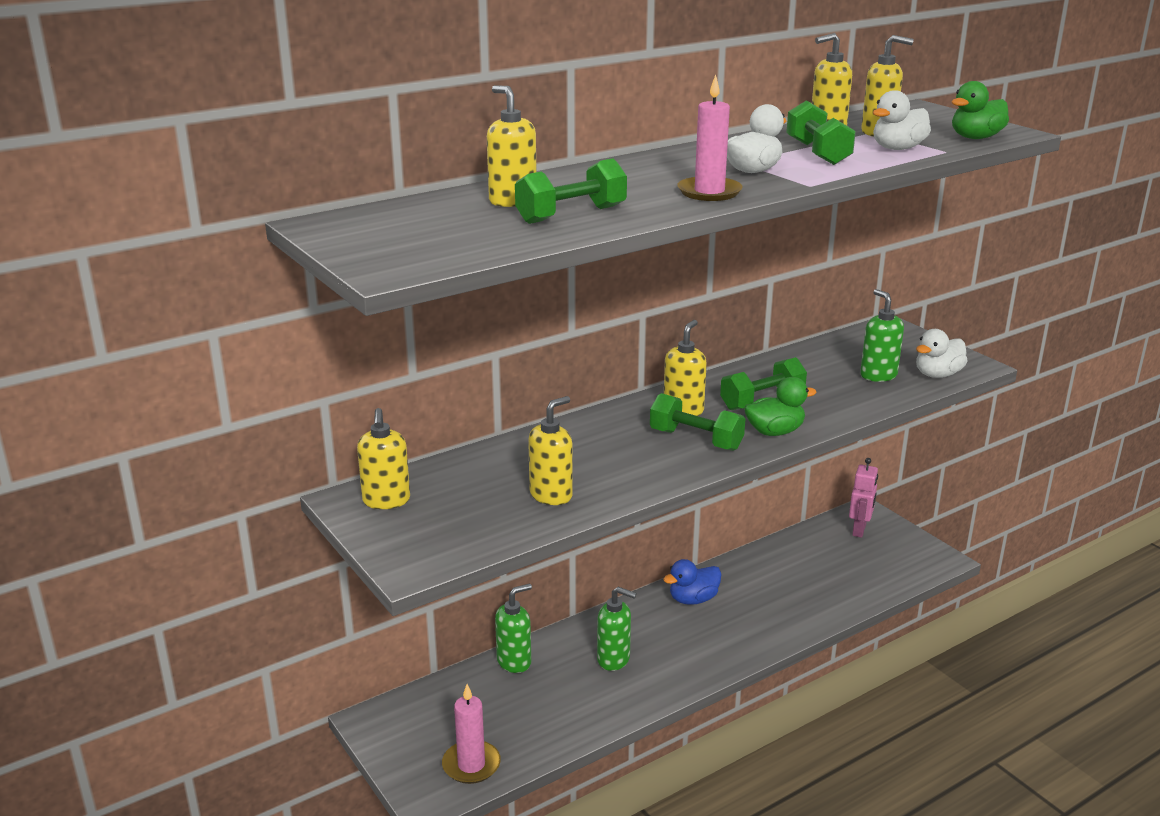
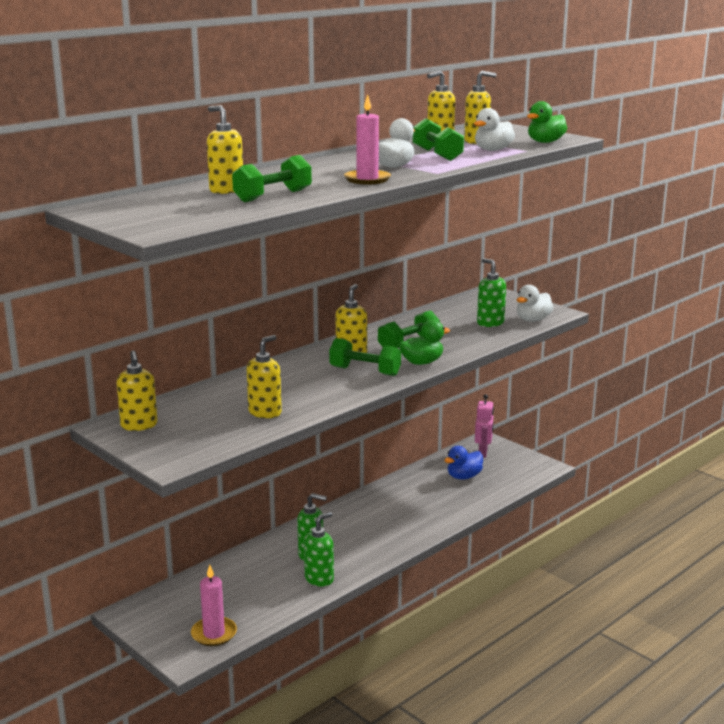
camera: 10 degrees left, 5 degrees down
(514, 662) = (233, 563): green soap dispenser -> green soap dispenser (319, 579)
(693, 599) = (365, 509): blue duck -> blue duck (464, 476)

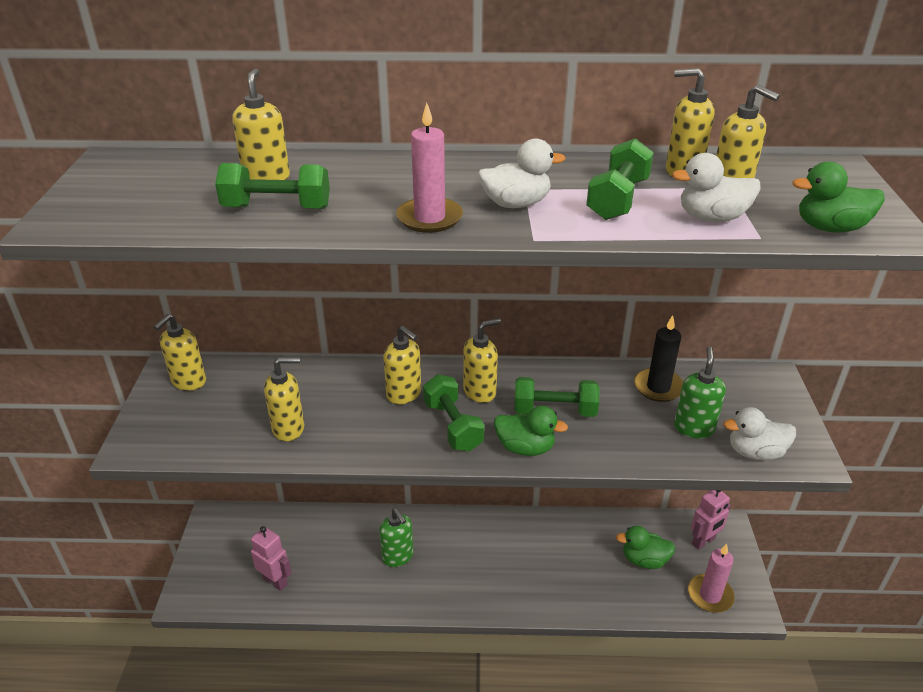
camera: 45 degrees right, 15 degrees up
(214, 634) = (232, 587): pink candle -> pink candle (710, 595)
(243, 612) = (275, 581): none -> pink robot
(307, 372) = (404, 394): none -> yellow soap dispenser
(319, 579) = (369, 590): green soap dispenser -> none
(444, 316) = (658, 387): none -> black candle
(464, 476) = (644, 560): blue duck -> green duck

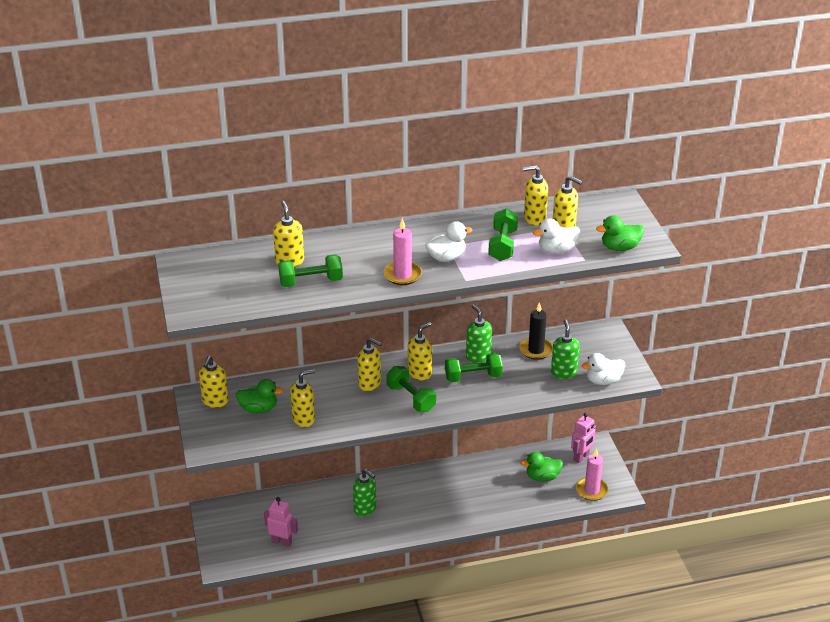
camera: 15 degrees left, 0 degrees up
(525, 448) = (462, 403): green duck -> green duck (258, 409)
(571, 382) = (478, 356): none -> green soap dispenser

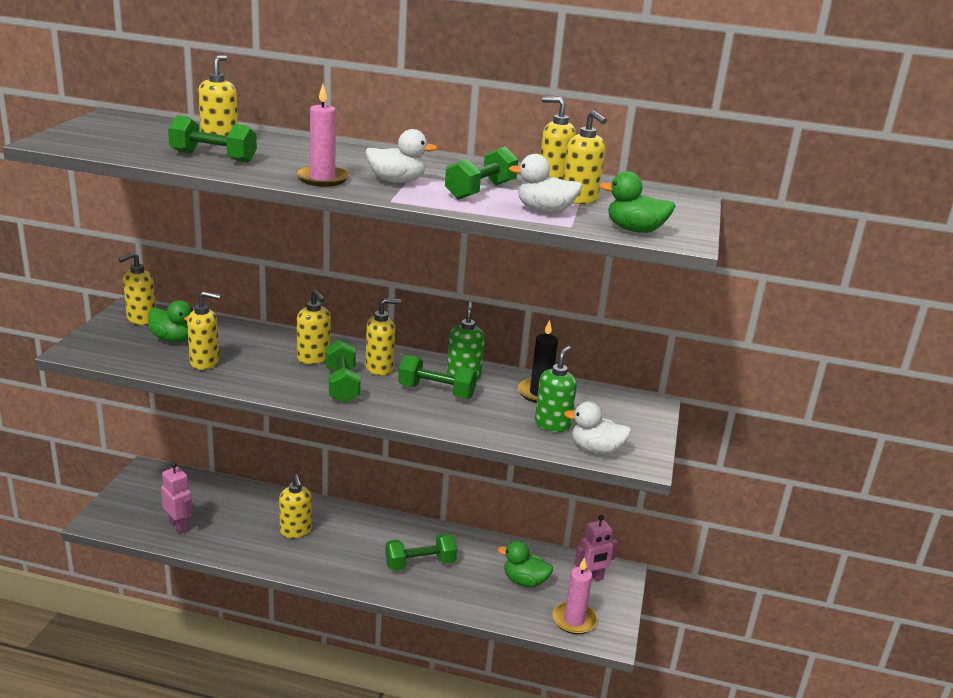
camera: 25 degrees right, 10 degrees down
(365, 509) = (295, 531): green soap dispenser -> yellow soap dispenser
(467, 495) = (420, 563): none -> green dumbbell

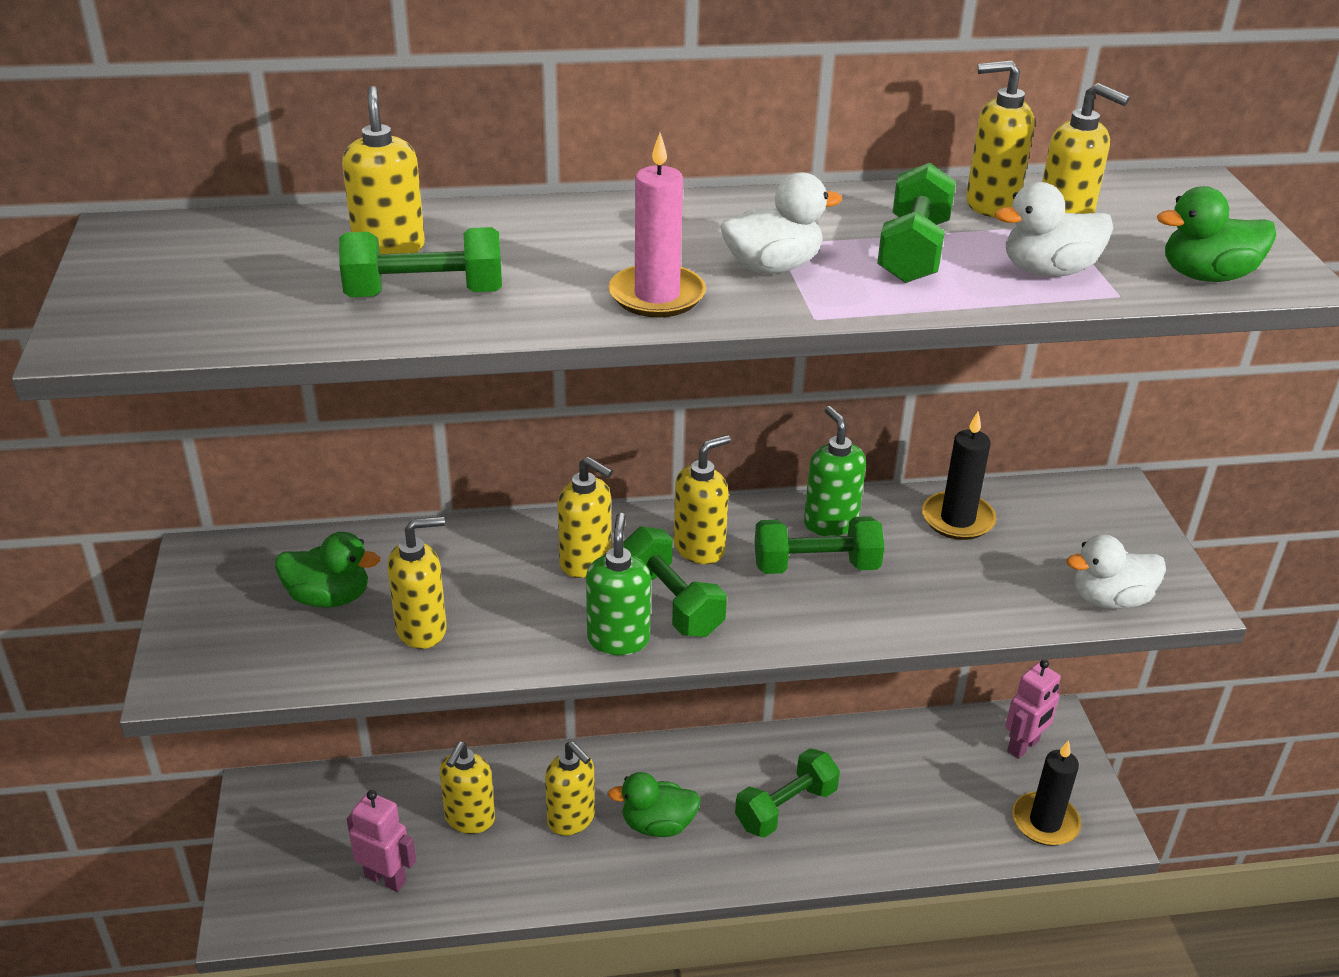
camera: 20 degrees left, 10 degrees up
(141, 319) = (240, 572): yellow soap dispenser -> yellow soap dispenser (469, 819)
(524, 581) = (942, 782): green duck -> green duck (657, 825)
(552, 424) = (1019, 573): green soap dispenser -> green soap dispenser (618, 639)
(574, 620) = (1045, 822): pink candle -> black candle

